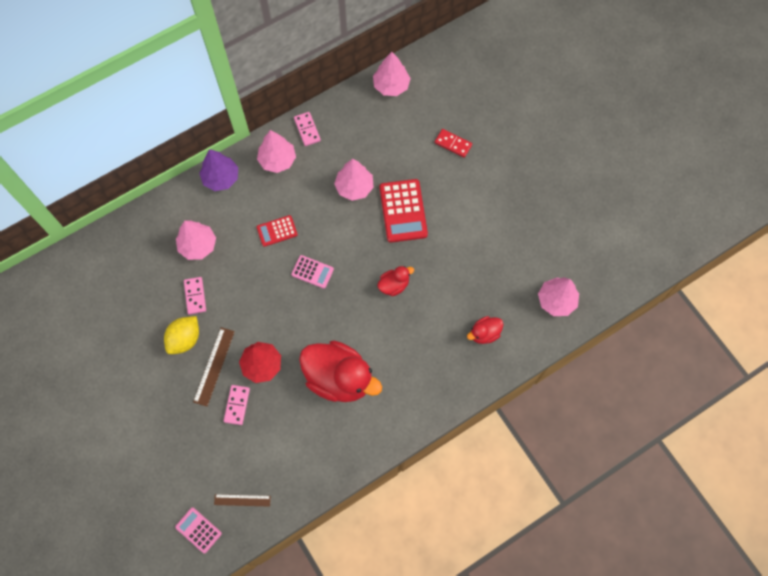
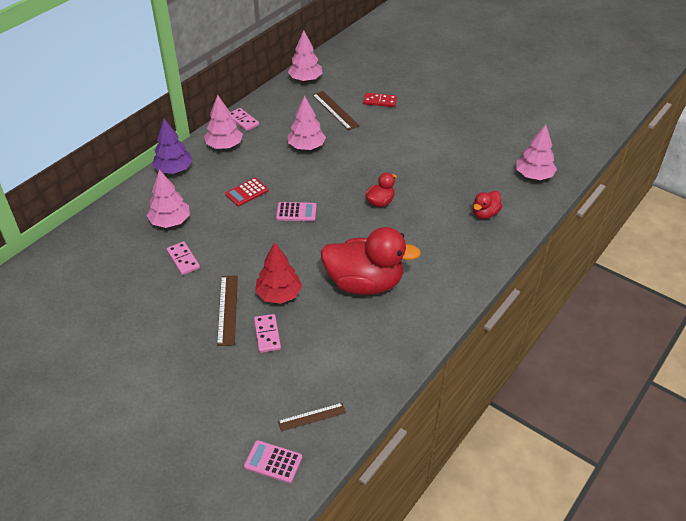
camera: 20 degrees left, 25 degrees down
(185, 339) = (186, 296): yellow lemon -> none
(402, 143) = (335, 110): none -> brown ruler
(403, 211) = (360, 151): red calculator -> none

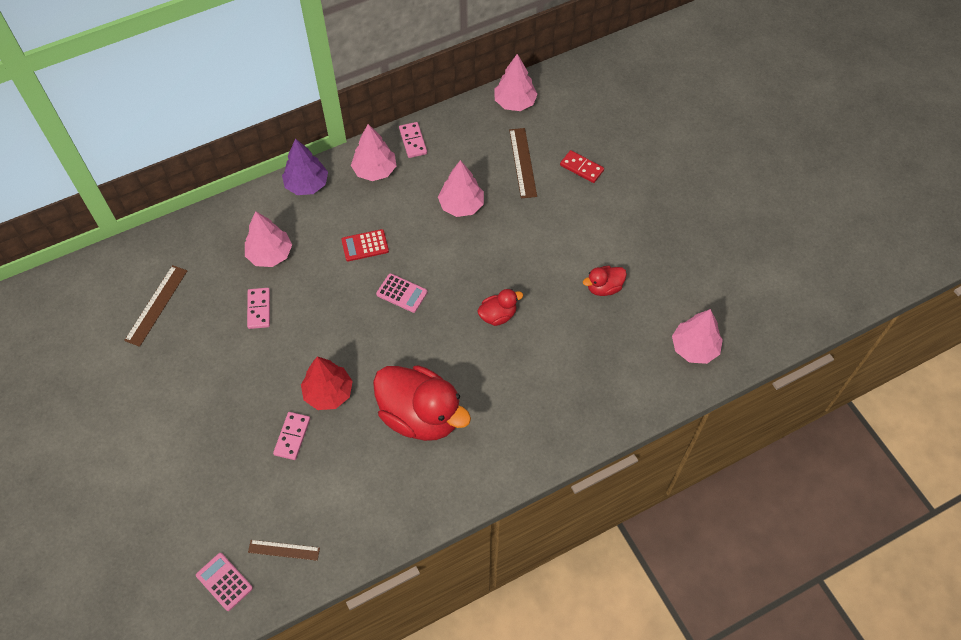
camera: 25 degrees right, 15 degrees up
(227, 309) = (270, 390): brown ruler -> brown ruler (156, 305)
(485, 214) = (603, 378): red duck -> red duck (604, 287)

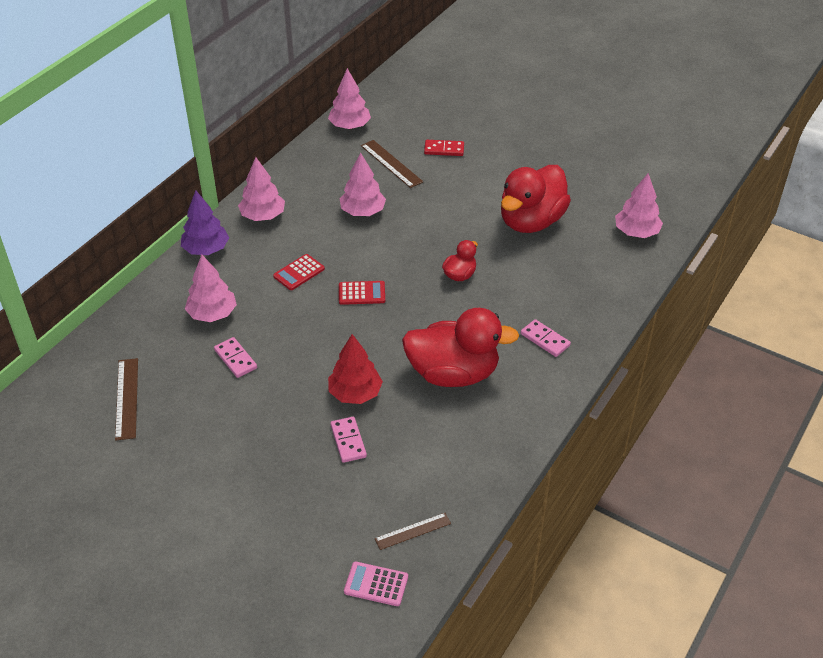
camera: 30 degrees left, 15 degrees down
(402, 293) = (362, 293): pink calculator -> red calculator
(413, 141) = (281, 183): pink domino -> pink domino (545, 340)
(604, 287) = (531, 221): red duck -> red duck, size x2.14

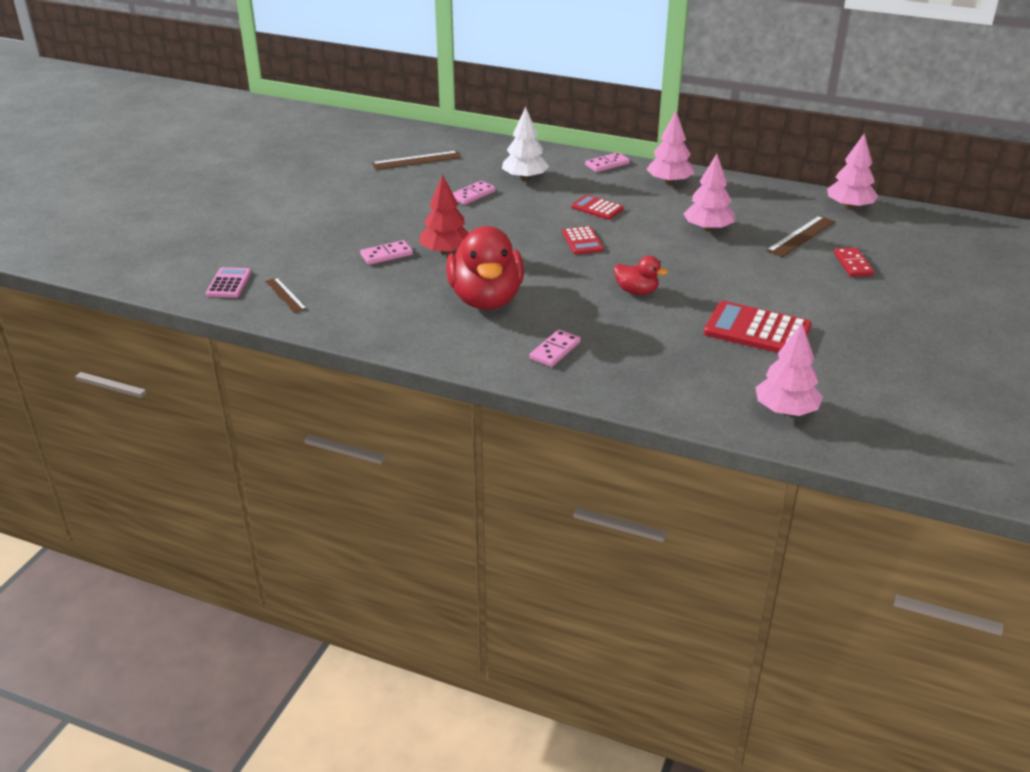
camera: 80 degrees right, 10 degrees down
(206, 249) = (607, 164): purple tree -> pink domino
(212, 314) = (525, 178): pink tree -> white tree
(531, 221) = (757, 330): red duck -> red calculator

